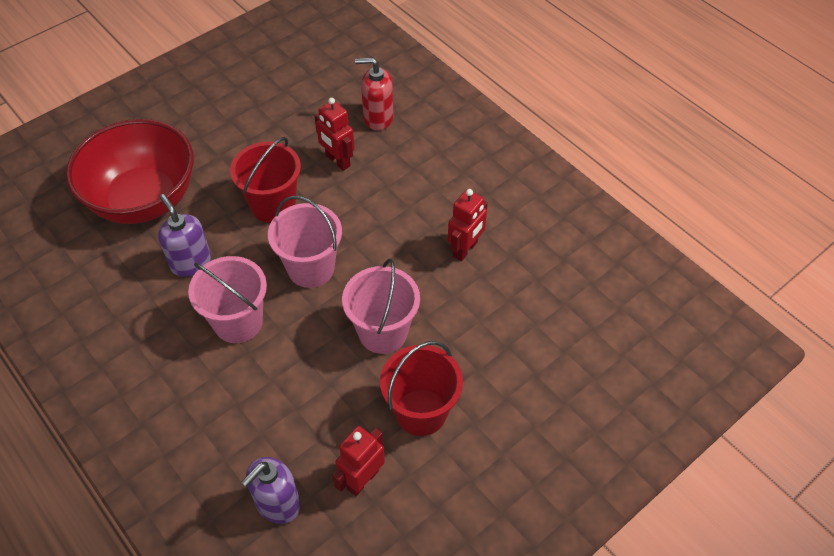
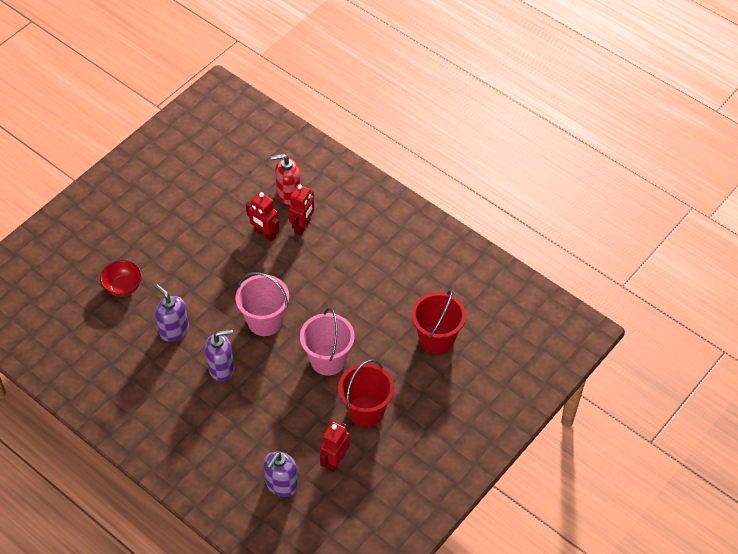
camera: 10 degrees left, 0 degrees up
(144, 200) = (123, 287): red bowl -> red bowl, size x0.44
(238, 322) = (221, 368): pink bucket -> purple soap dispenser
(273, 205) = (224, 277): red bucket -> red bucket (436, 339)
(465, 249) = (376, 290): red robot -> red robot (302, 226)

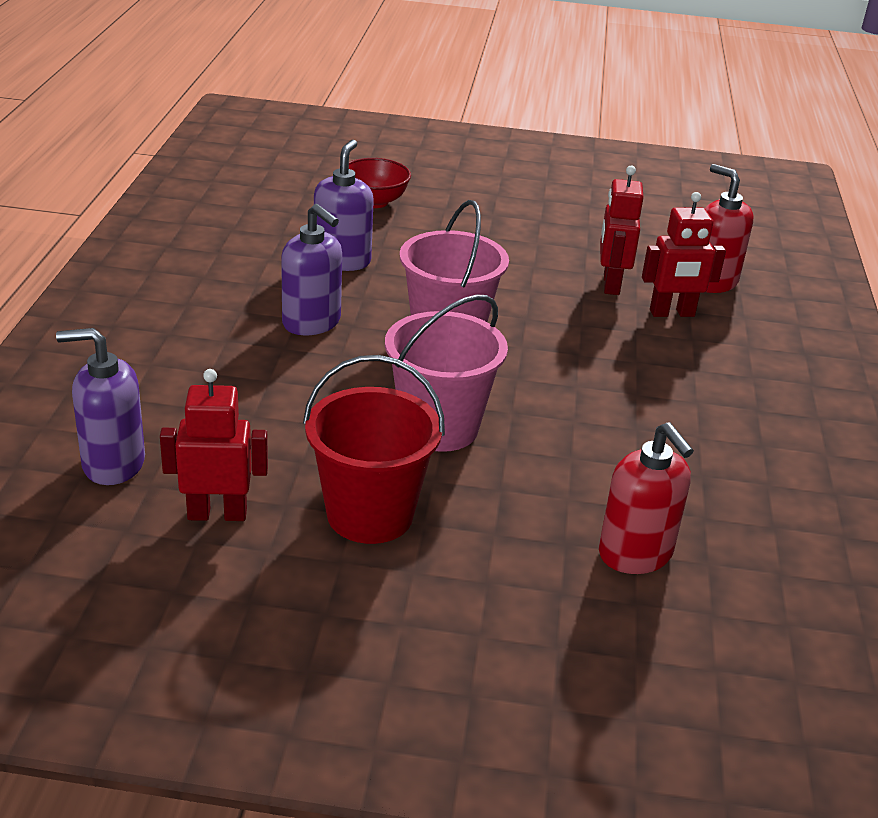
camera: 55 degrees right, 20 degrees down
(436, 339) = (635, 554): red bucket -> red soap dispenser

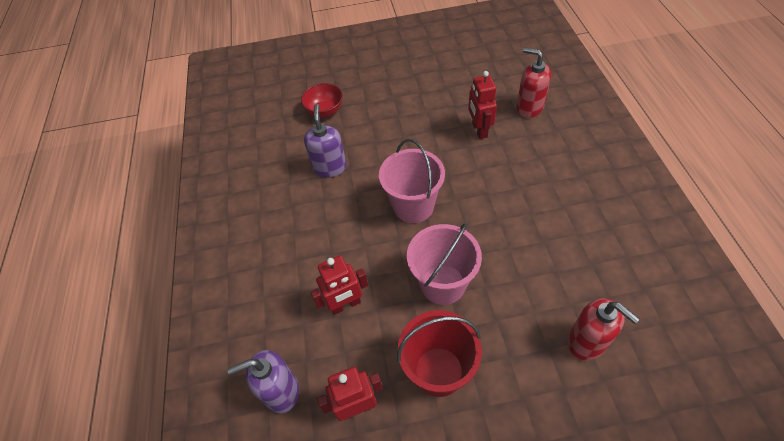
camera: 10 degrees left, 20 degrees up
(312, 323) = (336, 226): purple soap dispenser -> none
(672, 313) = (520, 141): red robot -> red robot (345, 305)

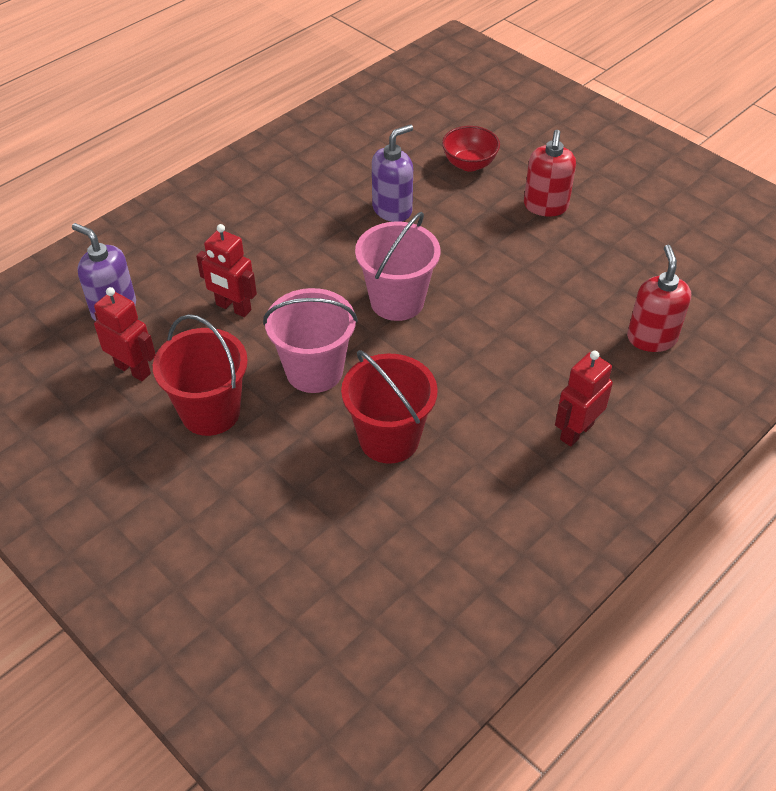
camera: 50 degrees right, 5 degrees down
(479, 130) = (565, 307): red robot -> red robot (576, 431)
(531, 271) = (389, 439): none -> red bucket
(587, 341) = (332, 523): red soap dispenser -> red soap dispenser (545, 206)

